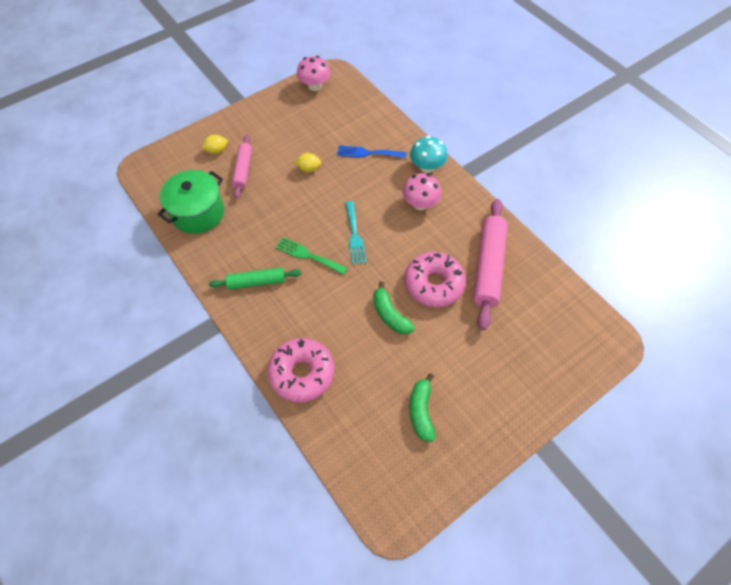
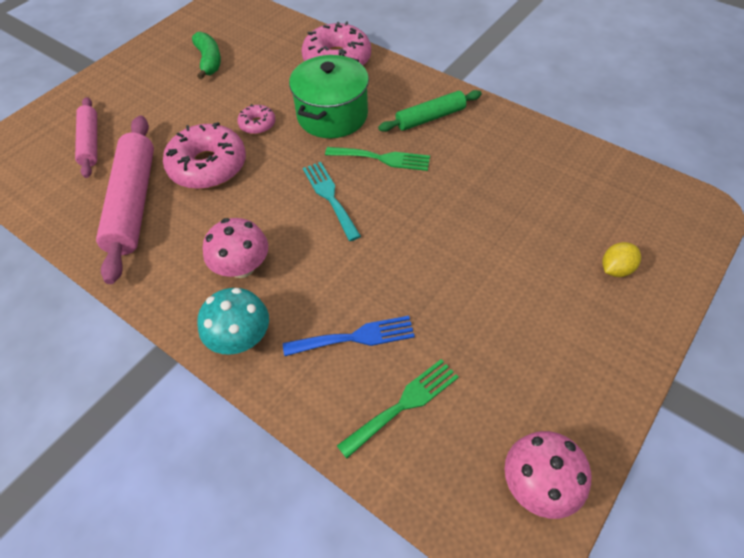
camera: 165 degrees right, 5 degrees down
(198, 213) = (562, 171): green pot -> green pot (332, 115)
(243, 170) = (547, 248): pink rolling pin -> pink rolling pin (90, 142)
(309, 169) = (444, 278): yellow lemon -> none
(356, 122) = (403, 404): none -> green fork
(390, 314) = (257, 124): green banana -> pink donut

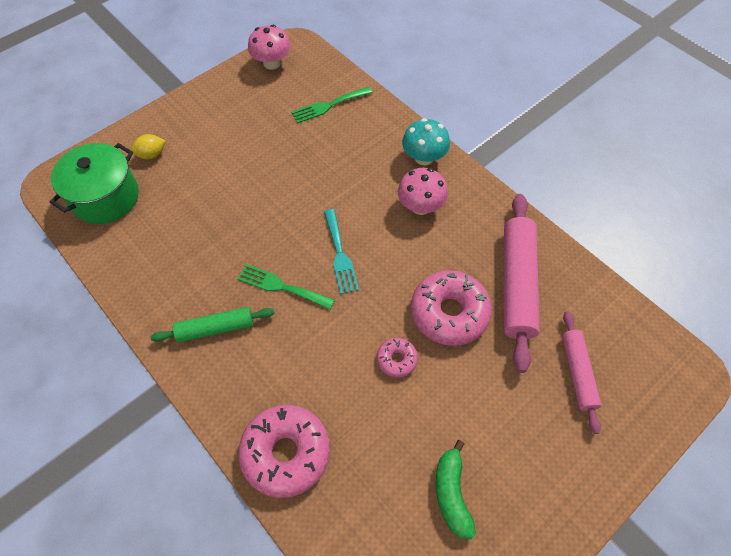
camera: 170 degrees left, 5 degrees up
(332, 115) = (315, 355): green pot -> green pot (105, 197)
(355, 337) = (347, 145): blue fork -> none

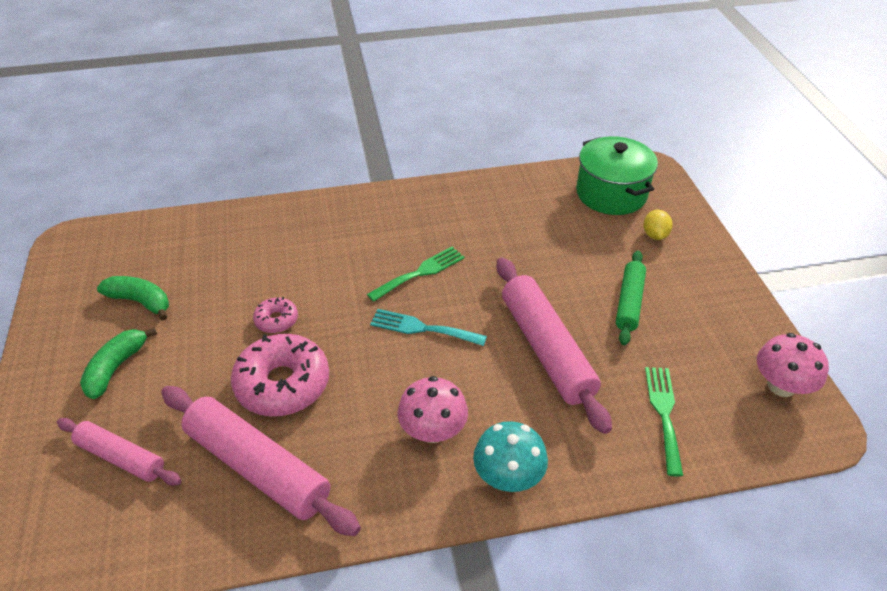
camera: 120 degrees right, 15 degrees down
(215, 328) = (412, 220): green rolling pin -> green rolling pin (629, 302)
(286, 453) = (270, 224): pink donut -> none
(313, 176) = (546, 349): none -> pink rolling pin
(523, 447) = (116, 368): none -> green banana

